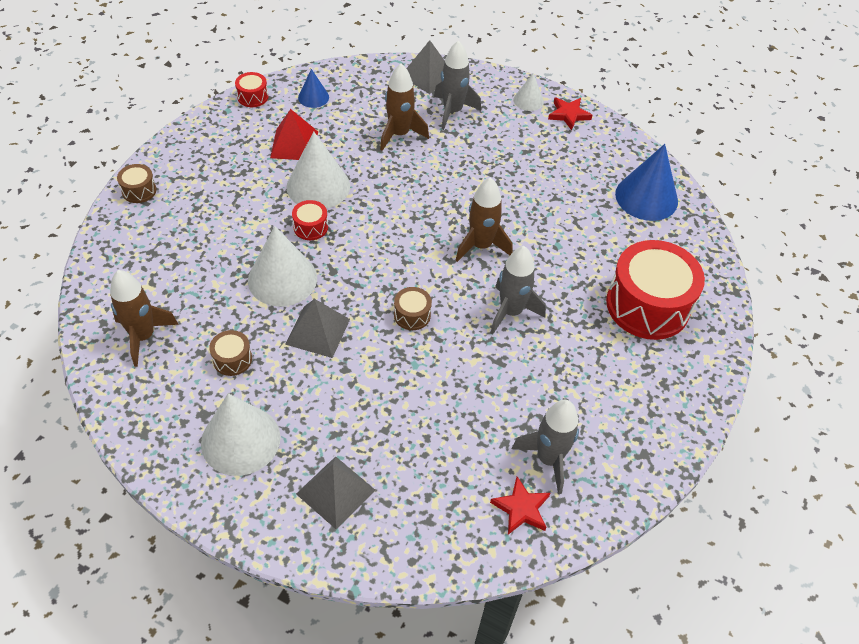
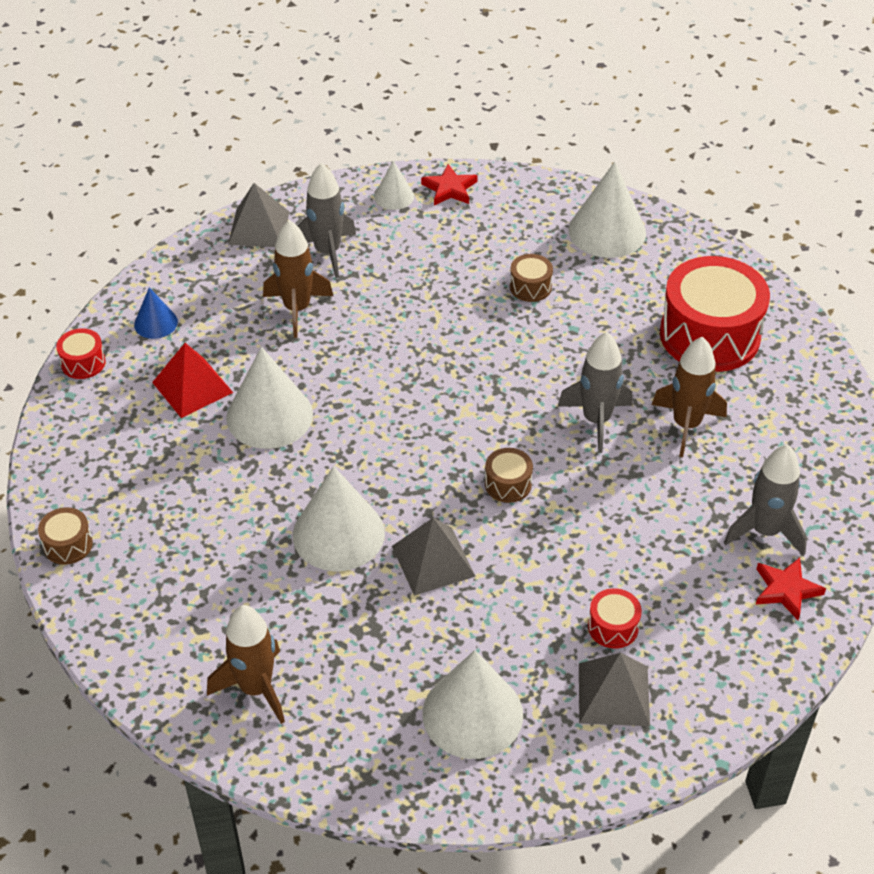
camera: 35 degrees left, 5 degrees down
(232, 359) = (377, 646): brown drum -> brown drum (530, 287)
(310, 227) = (309, 463): red drum -> red drum (613, 627)
(481, 246) = (502, 374): brown rocket -> brown rocket (686, 425)
(646, 197) = (607, 231): blue cone -> white cone

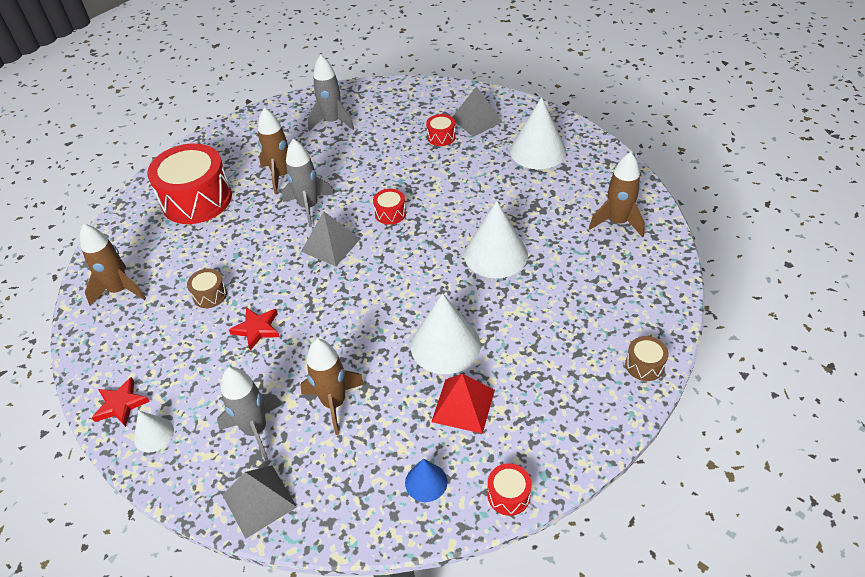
camera: 125 degrees left, 0 degrees up
(433, 561) = (471, 210): grey pyramid -> grey pyramid (330, 245)
(508, 484) = (390, 213): brown drum -> red drum
(607, 231) = (120, 290): white cone -> brown rocket
(786, 590) = (362, 102): red star -> red star (257, 329)

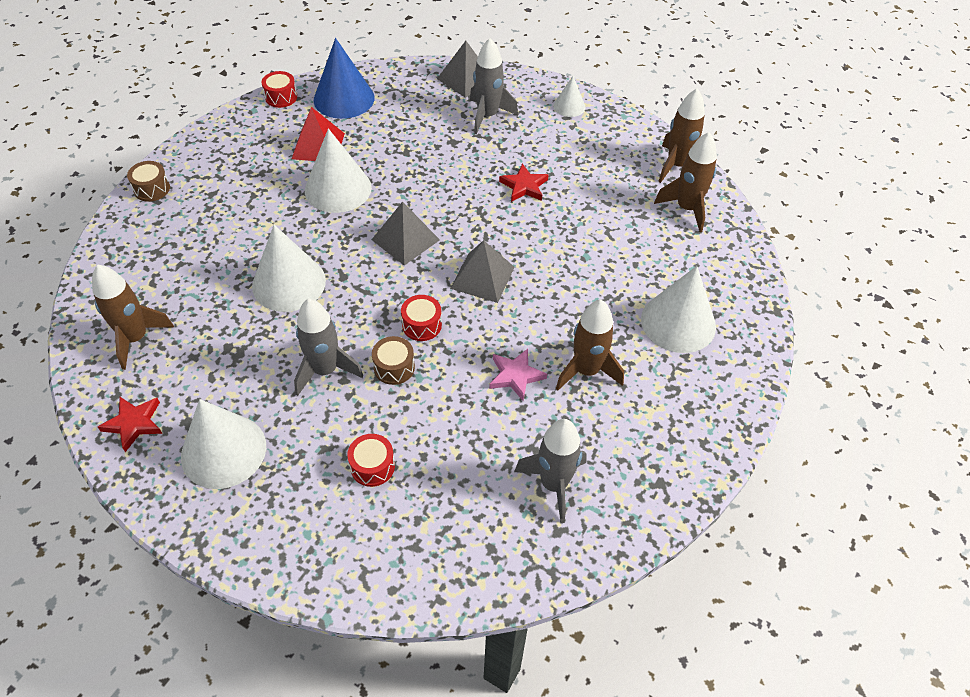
camera: 165 degrees right, 5 degrees up
(121, 404) = (611, 121): red star -> red star (134, 424)
(197, 199) = (678, 322): red drum -> white cone
(210, 295) = (589, 212): brown drum -> brown drum (394, 367)
(309, 207) = (528, 325): grey rocket -> grey rocket (325, 370)
(332, 176) = (515, 376): none -> pink star
(334, 403) = (429, 138): brown rocket -> brown rocket (677, 165)
(426, 482) = (344, 98): blue cone -> blue cone, size x1.89
(476, 120) = (318, 510): grey pyramid -> grey pyramid (405, 239)

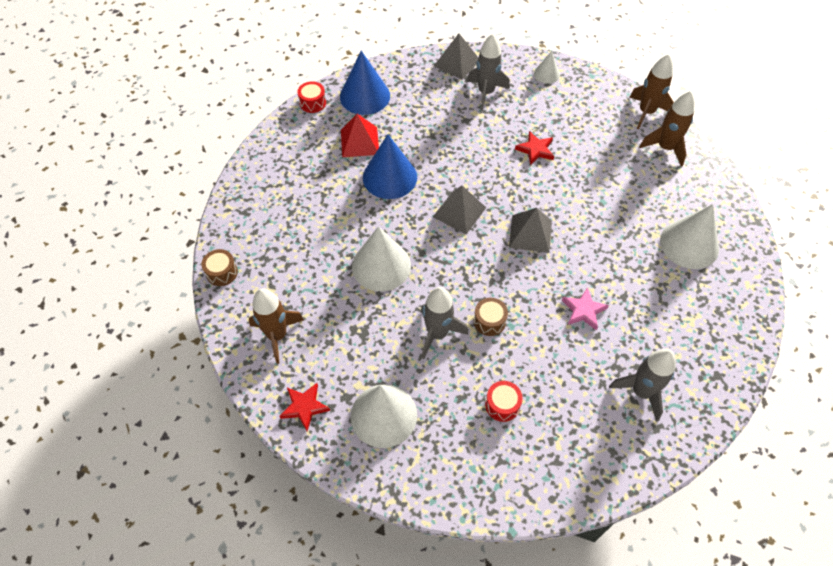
camera: 10 degrees left, 5 degrees up
(152, 189) = (238, 203): brown drum -> brown drum (222, 272)
(338, 189) = (390, 177): white cone -> blue cone
(422, 325) = (498, 282): red drum -> none
(586, 371) = (635, 296): brown rocket -> none

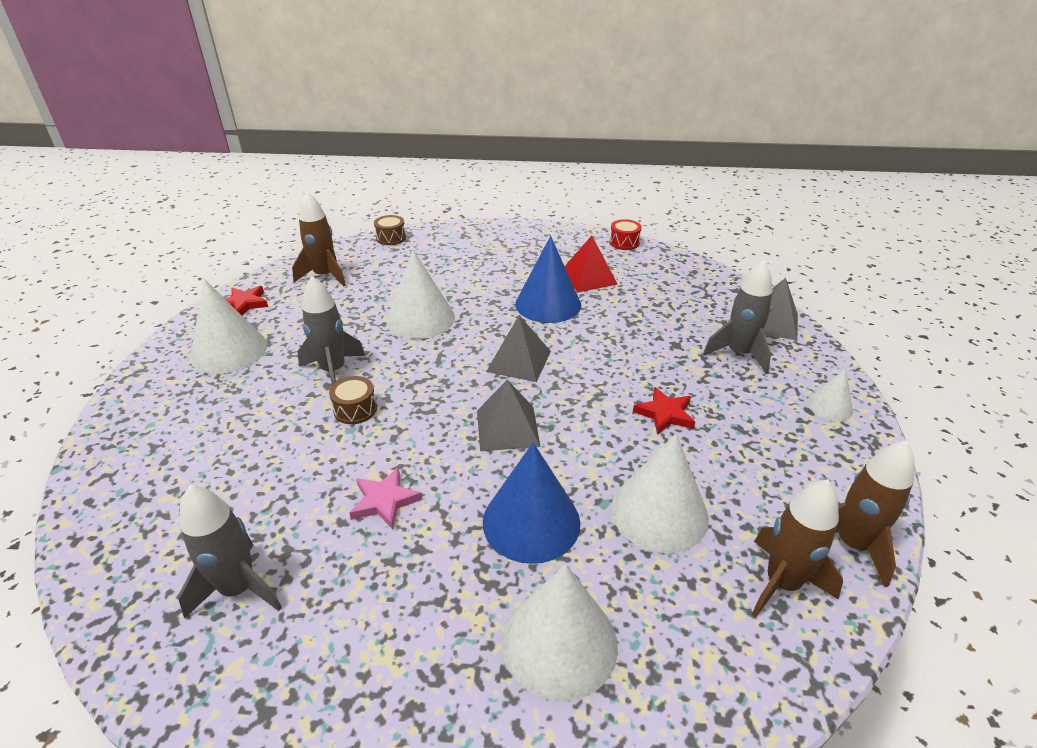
camera: 75 degrees right, 20 degrees down
(365, 96) = (658, 269): blue cone -> blue cone (531, 521)
(502, 405) = (232, 437): red drum -> none
(614, 179) = (659, 512): none -> white cone

